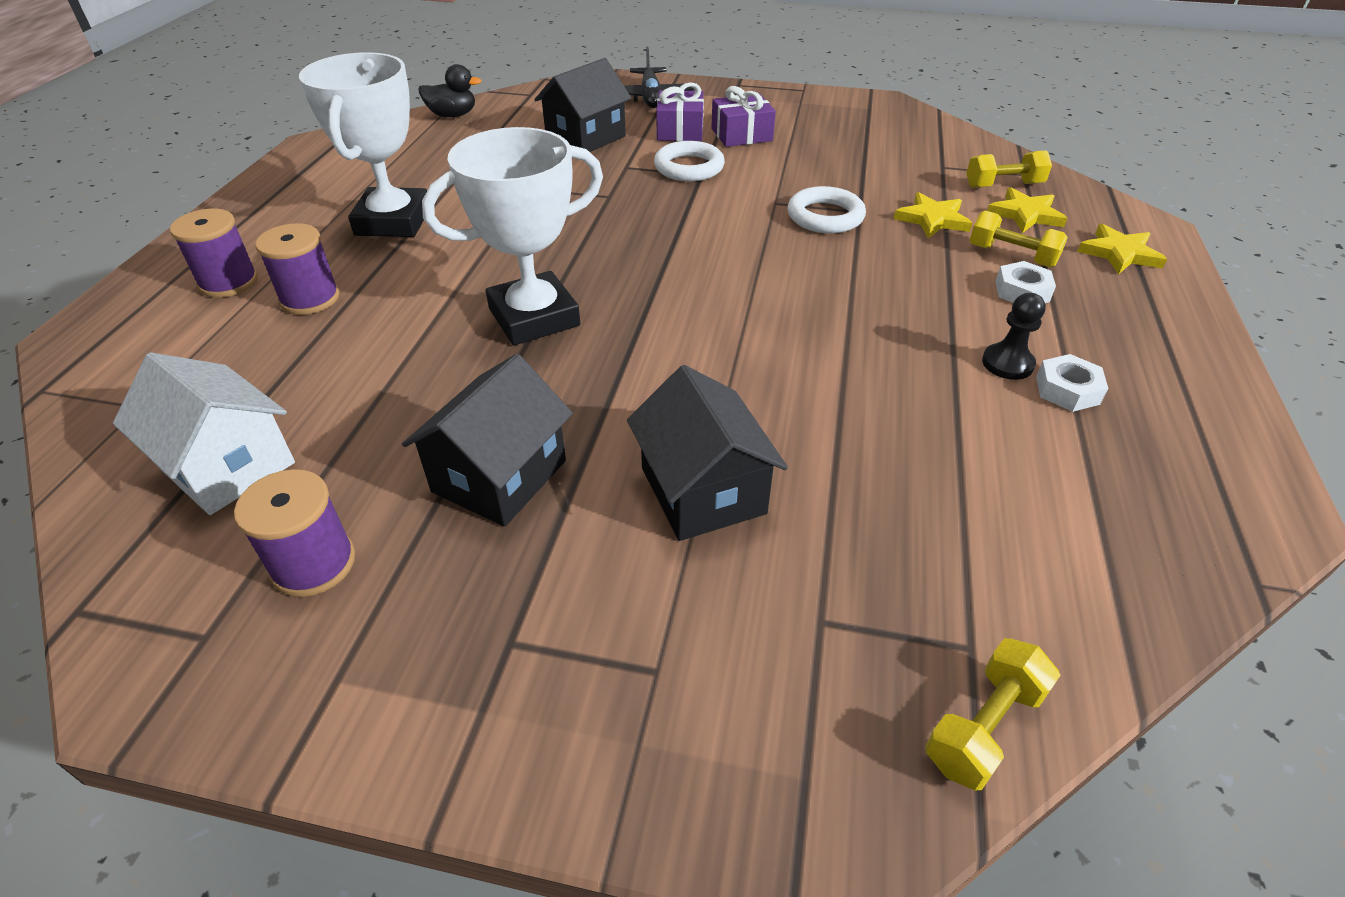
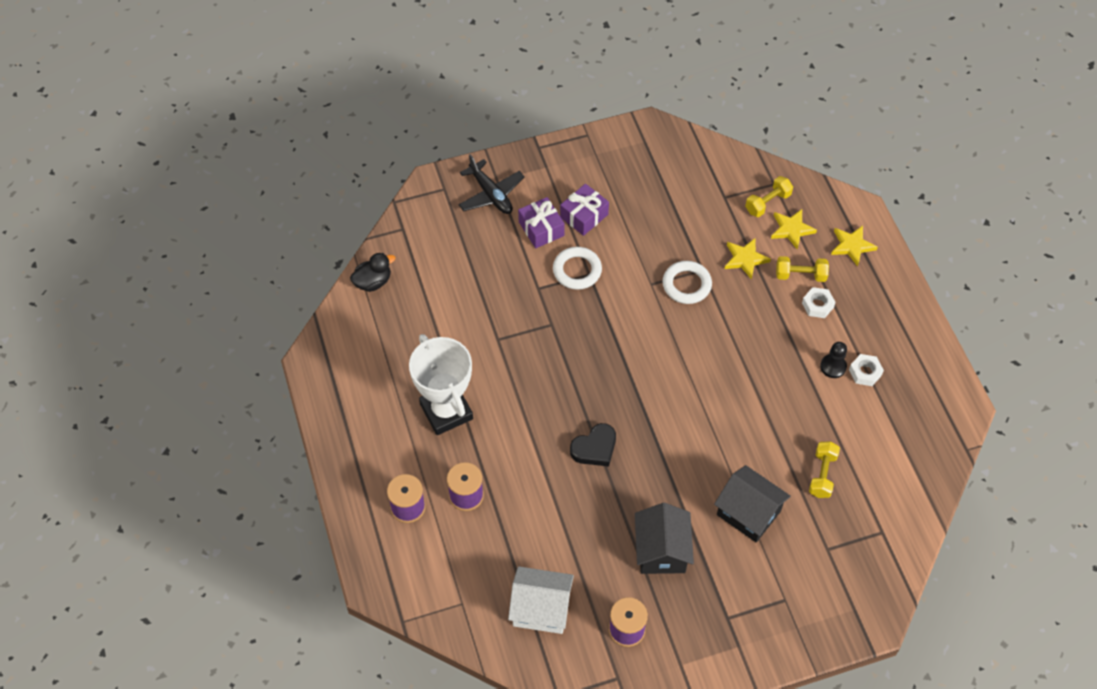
camera: 30 degrees left, 15 degrees up
(534, 317) = (595, 448): white trophy -> black heart
(586, 138) = (487, 267): black house -> none
(983, 726) = (898, 560): yellow dumbbell -> yellow dumbbell (822, 474)

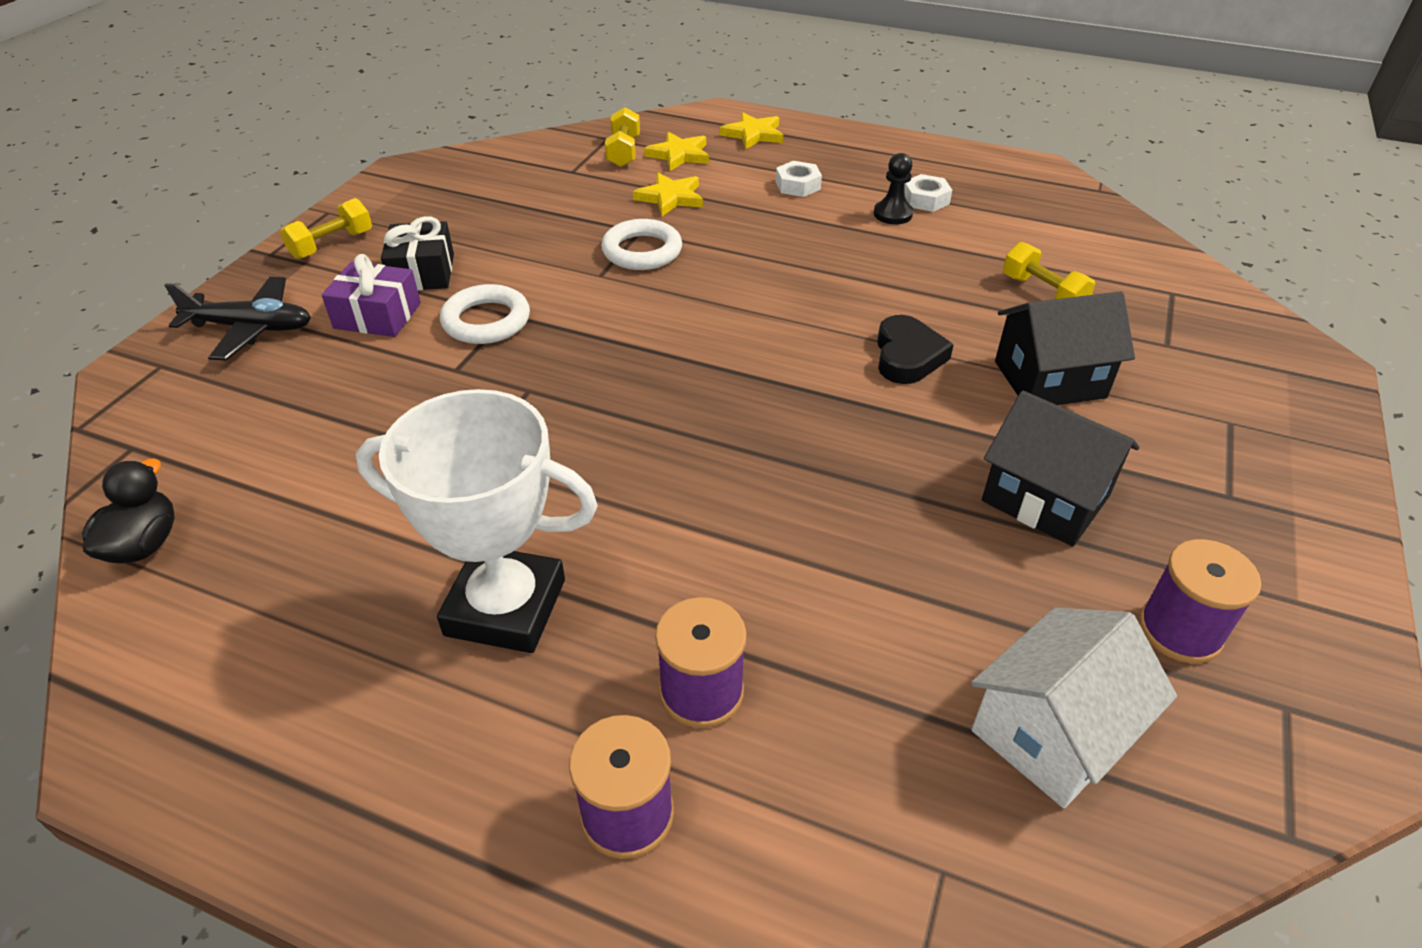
camera: 50 degrees left, 15 degrees down
(584, 216) = (423, 272): purple gift -> black gift
(595, 448) = (787, 466): black heart -> black heart (907, 356)
(800, 275) = (744, 177): yellow dumbbell -> yellow dumbbell (332, 245)

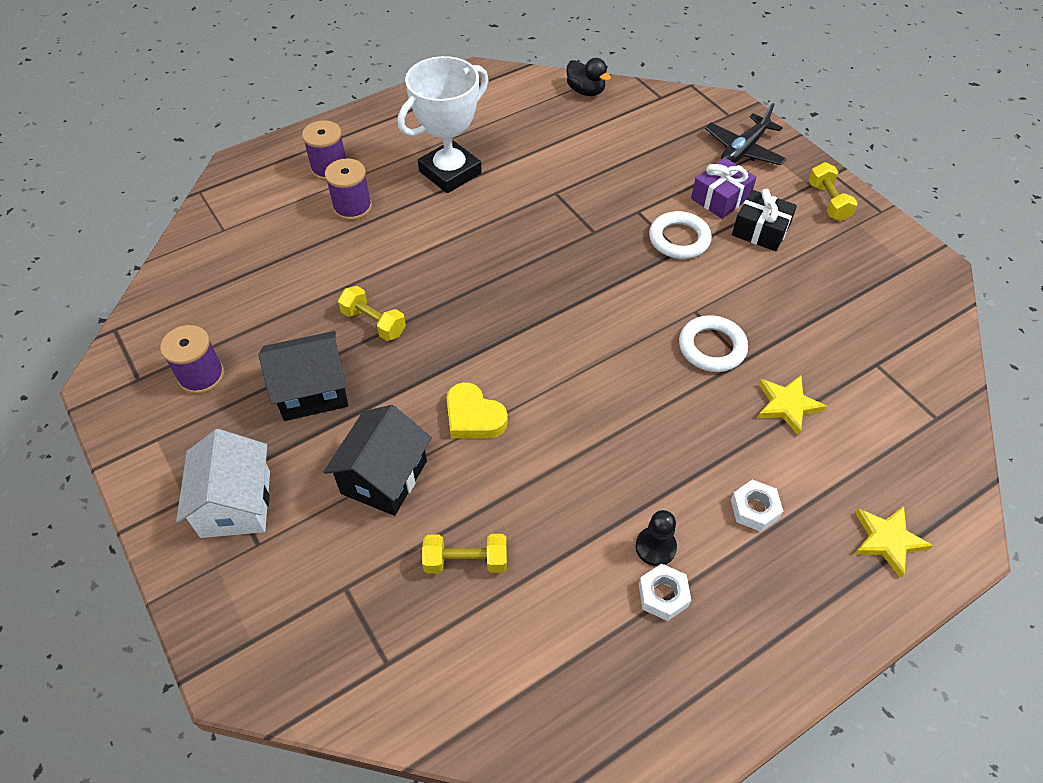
camera: 125 degrees right, 10 degrees up
(624, 152) = (898, 416): yellow dumbbell -> yellow dumbbell (373, 323)
(679, 155) = (870, 453): yellow star -> none
(907, 356) = (473, 417): black heart -> yellow heart
(1052, 732) = (222, 294): white house -> white house (236, 503)

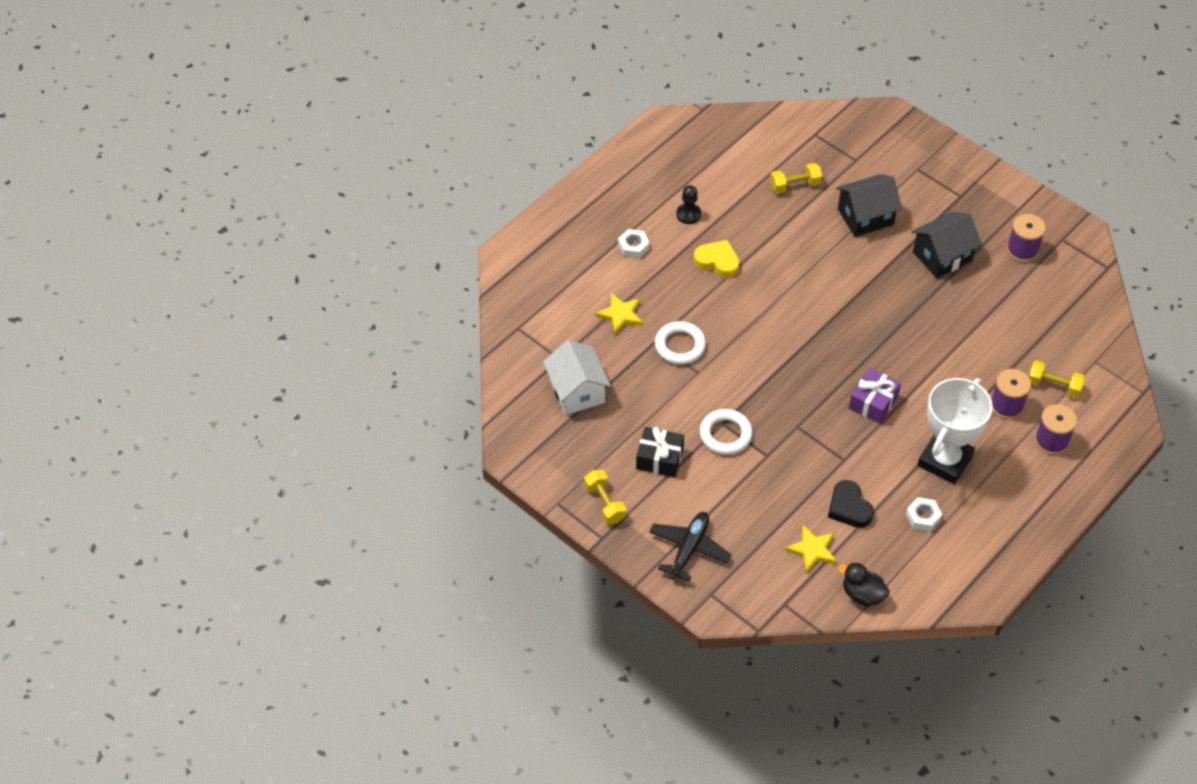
camera: 165 degrees right, 0 degrees up
(236, 503) = (944, 185): white house -> white house (577, 391)
(373, 323) = (930, 311): yellow dumbbell -> yellow dumbbell (1053, 385)
(384, 477) = (865, 217): black house -> black house turned 60 degrees clockwise
(473, 417) = (827, 263): yellow heart -> yellow heart (717, 261)
(569, 153) = (849, 508): none -> black heart
(663, 595) = (678, 192): white nut -> white nut (923, 517)
(720, 198) = (699, 486): purple gift -> purple gift (873, 402)
(887, 540) = (551, 246): yellow star -> yellow star (812, 550)

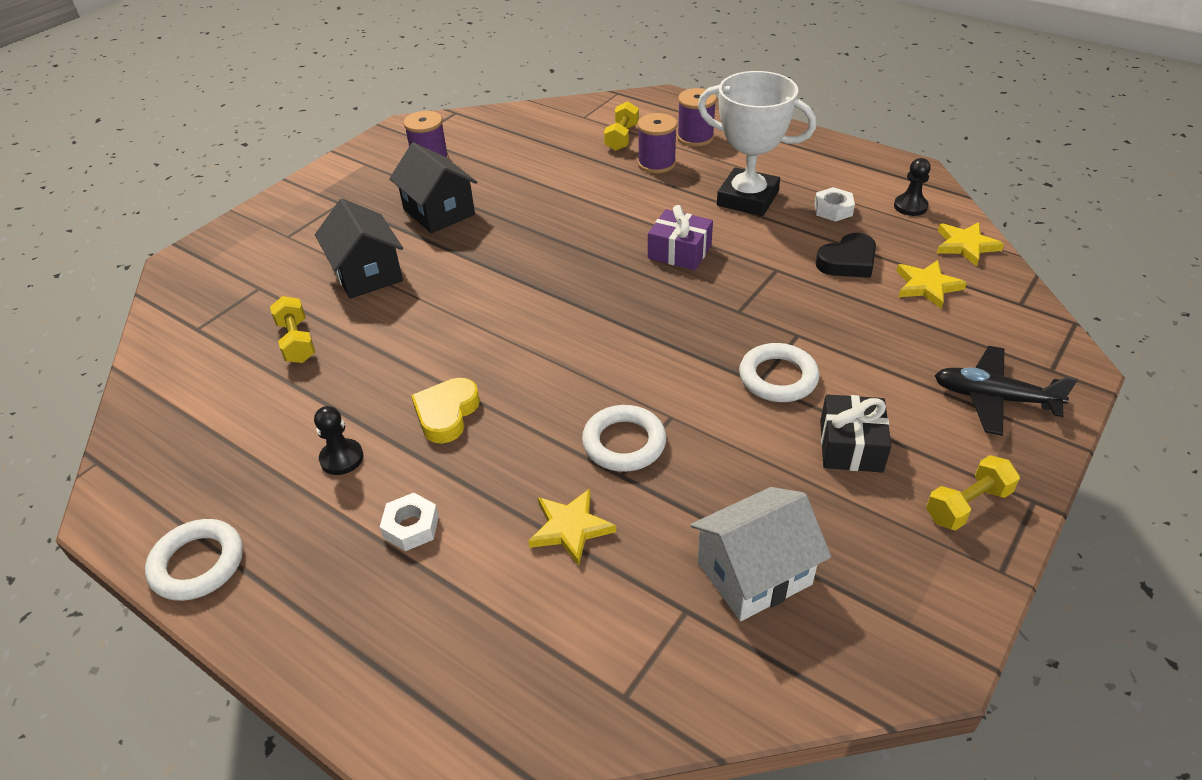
camera: 95 degrees left, 10 degrees down
(624, 162) = (198, 564): none -> white ring
(862, 594) = (965, 245): black duck -> yellow star
(923, 574) = (910, 206): none -> black pawn

